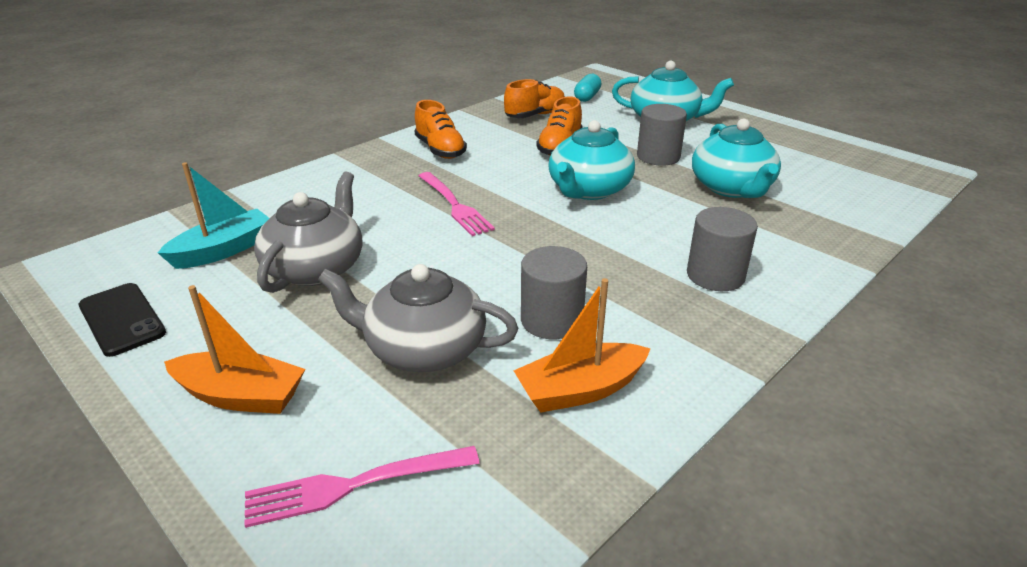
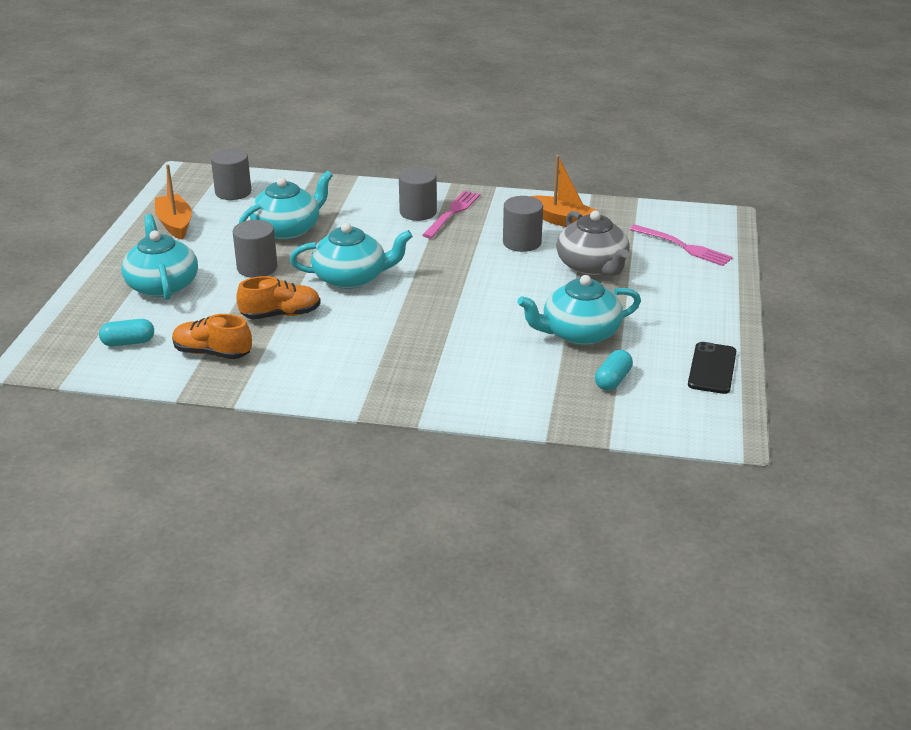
camera: 125 degrees left, 0 degrees up
(224, 250) = (612, 380): turquoise boat -> turquoise capsule
(241, 396) = (691, 296): orange boat -> orange boat (175, 224)
(316, 268) = (579, 333): grey teapot -> turquoise teapot
(440, 150) = (350, 369): orange shoe -> none
(454, 205) = (439, 320): pink fork -> pink fork (452, 213)
(857, 183) = (233, 192): none -> grey cylinder

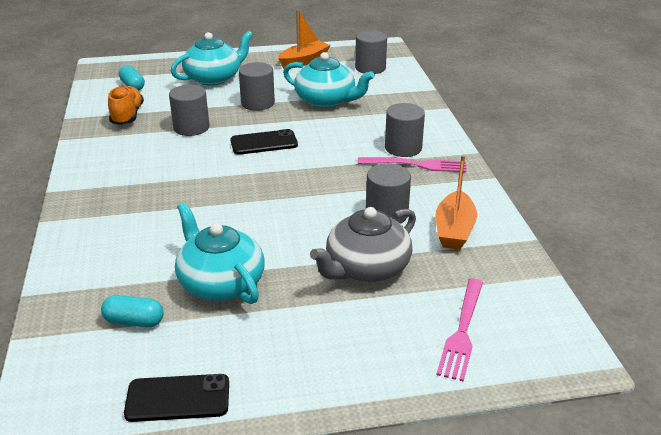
camera: 70 degrees right, 0 degrees up
(281, 315) = (191, 128): orange shoe -> grey cylinder
(351, 278) = (264, 143): turquoise teapot -> black phone

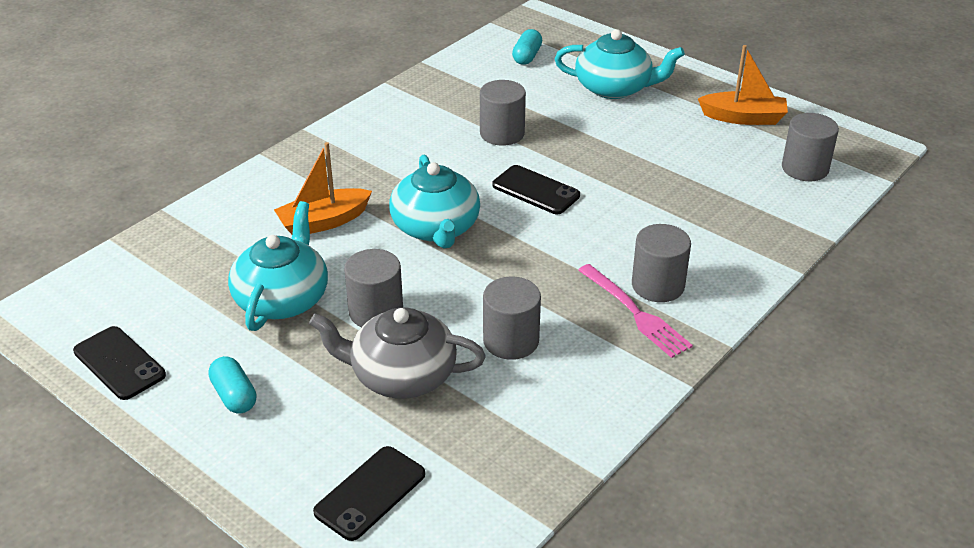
camera: 50 degrees right, 5 degrees up
(127, 116) = (471, 88): orange shoe -> none
(134, 321) = (186, 283): turquoise capsule -> turquoise capsule (234, 396)
(257, 103) = (606, 142): grey cylinder -> grey cylinder (376, 312)
(326, 100) = (680, 180): turquoise teapot -> turquoise teapot (436, 228)
(454, 230) = (540, 404): orange boat -> orange boat (323, 222)
(462, 331) = (370, 493): pink fork -> black phone

